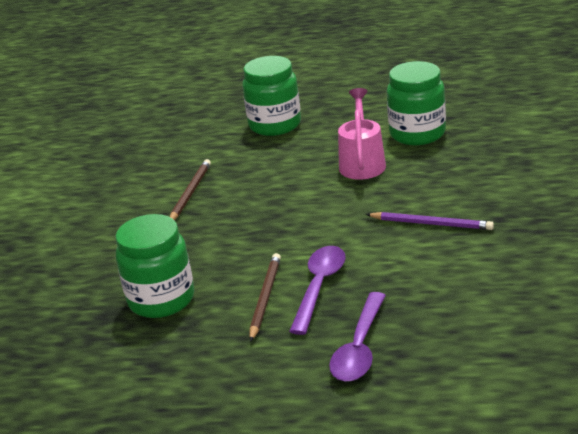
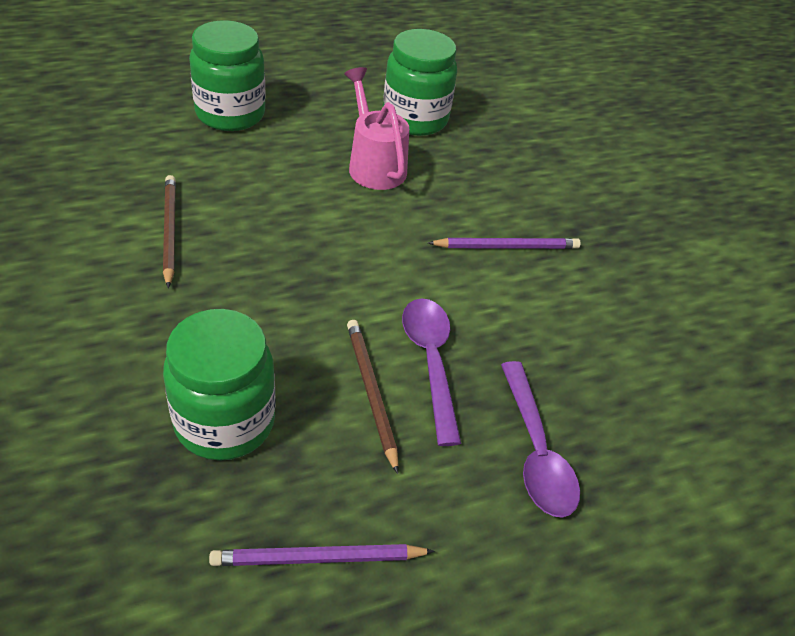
camera: 35 degrees left, 15 degrees up
(174, 376) = (318, 558): none -> purple pencil

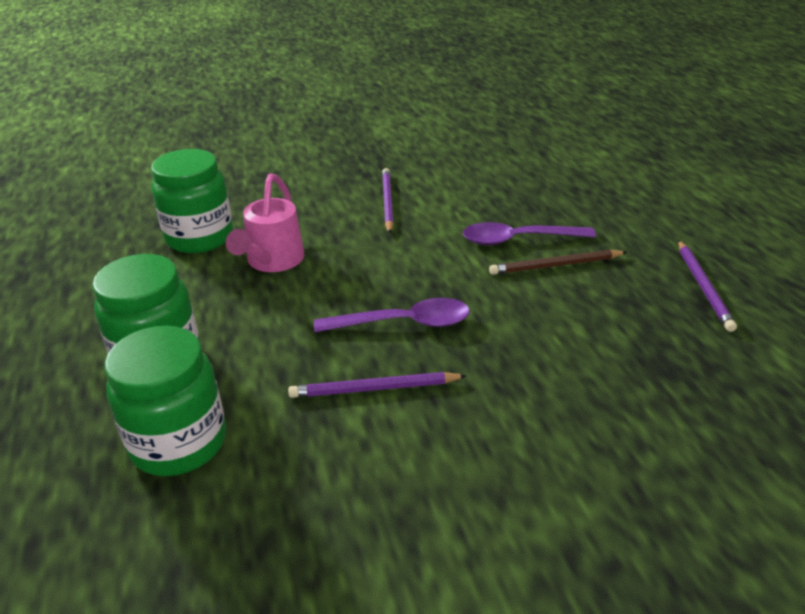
camera: 80 degrees left, 10 degrees down
(169, 231) = (374, 389): brown pencil -> purple pencil
(225, 422) = (608, 334): green jar -> green jar (179, 442)
(374, 165) = (272, 261): pink watering can -> pink watering can turned 60 degrees counterclockwise
(536, 451) = (583, 205): purple spoon -> purple spoon (403, 323)

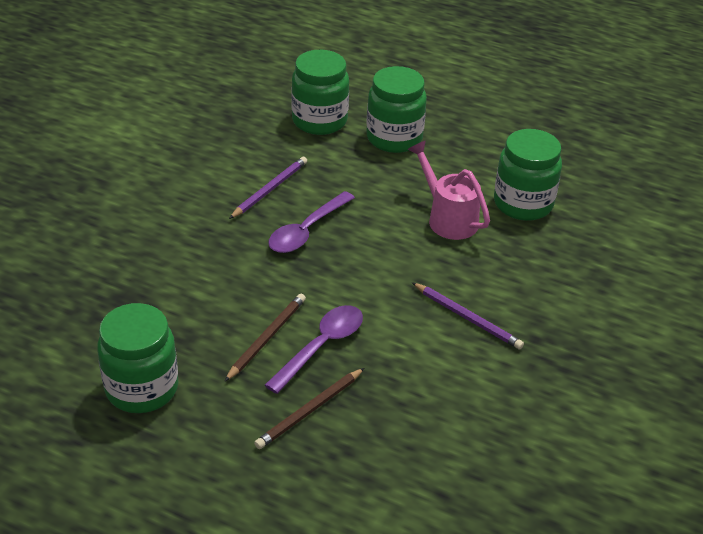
camera: 130 degrees right, 5 degrees up
(576, 214) = (310, 411): none -> brown pencil
(703, 287) = (142, 388): purple pencil -> green jar

